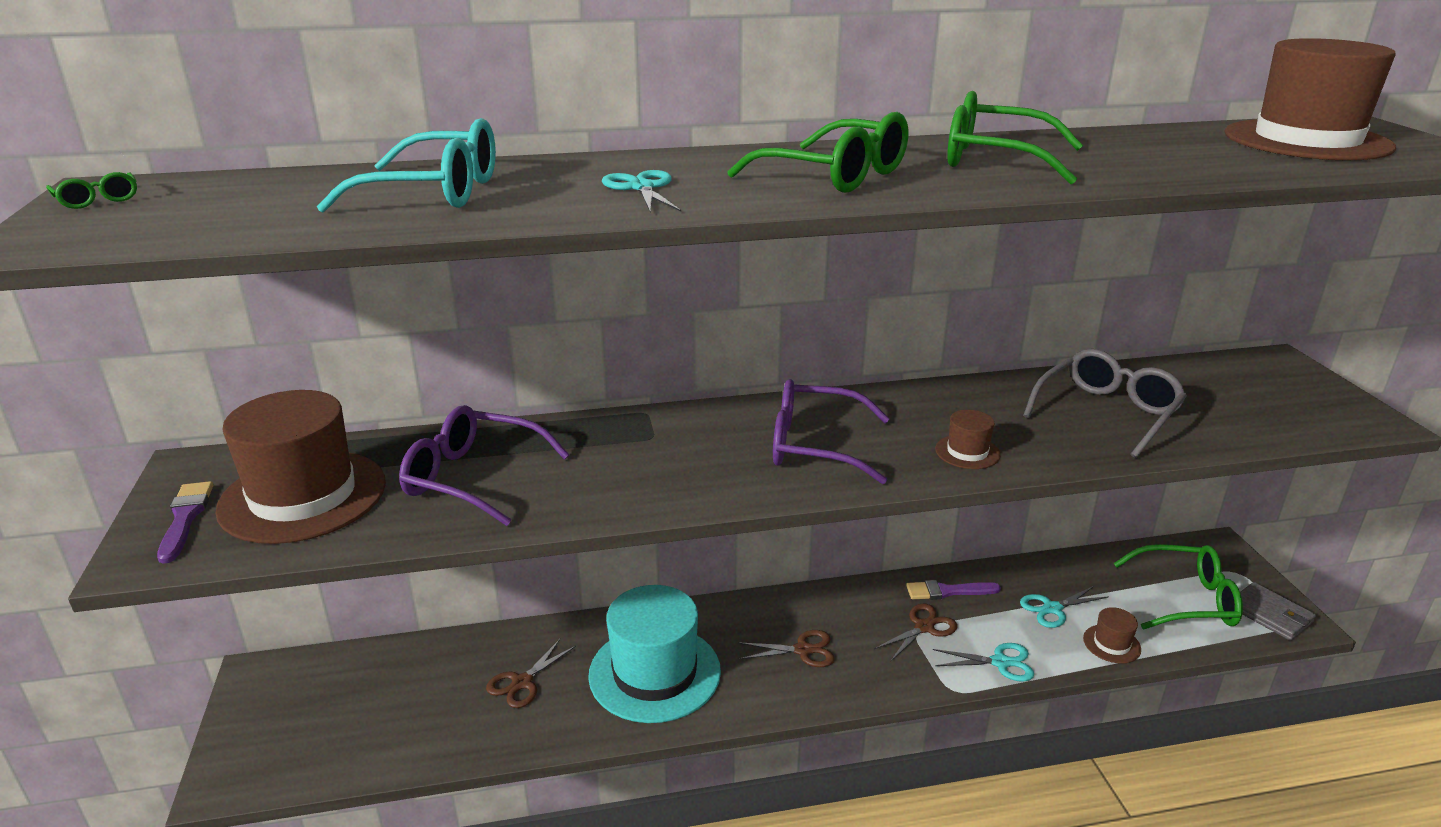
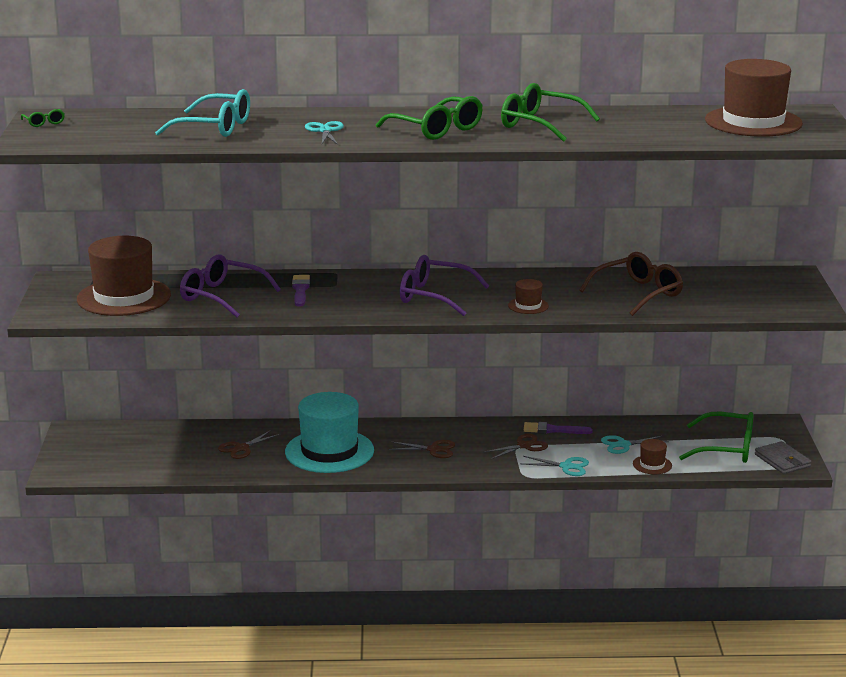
camera: 10 degrees right, 5 degrees down
(185, 518) = (60, 302): purple brush -> purple brush (300, 290)
(1107, 413) = (638, 293): grey glasses -> brown glasses

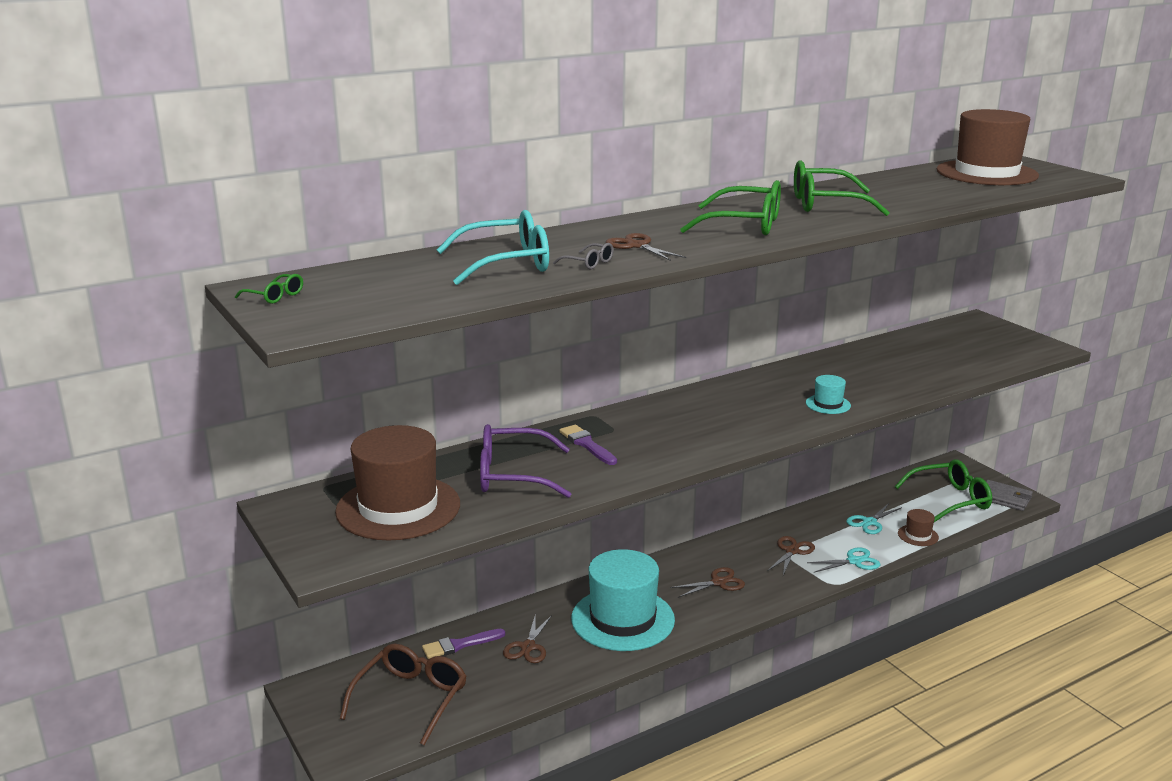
camera: 30 degrees left, 0 degrees up
(268, 137) = (589, 263): none -> grey glasses
(325, 131) = (636, 246): turquoise scissors -> brown scissors
(434, 296) = (728, 417): purple glasses -> none
(528, 306) = (828, 404): brown hat -> turquoise hat
(553, 430) = (794, 526): purple brush -> purple brush (459, 645)
(638, 293) = (896, 367): brown glasses -> brown glasses (411, 698)

